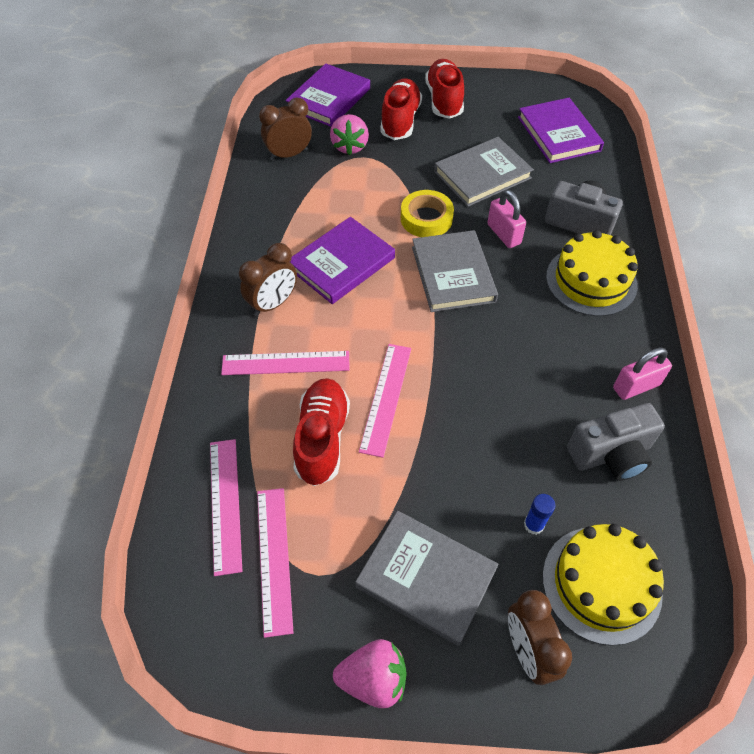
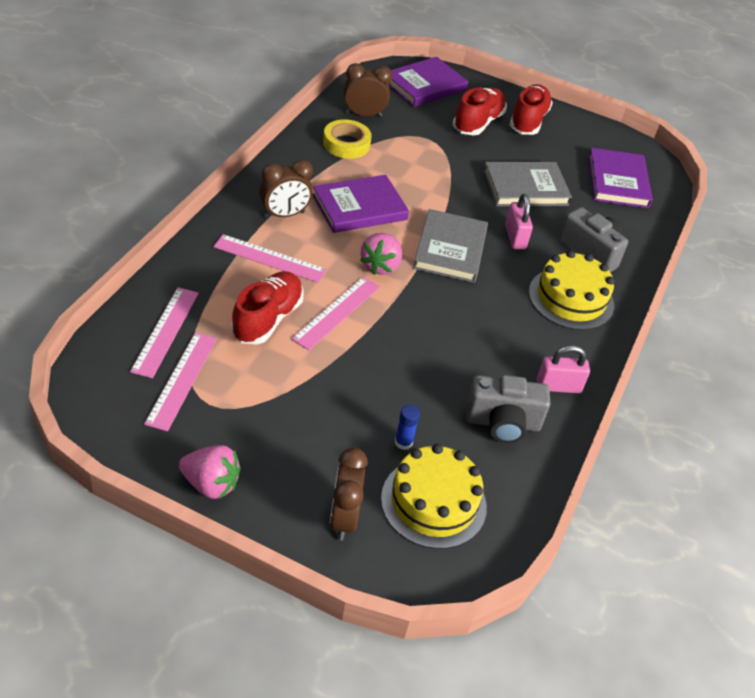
camera: 15 degrees right, 10 degrees down
(350, 146) = (420, 127): pink strawberry -> pink strawberry (380, 266)
(426, 218) = (453, 202): yellow tape -> yellow tape (346, 144)
(426, 578) = (292, 440): grey book -> none

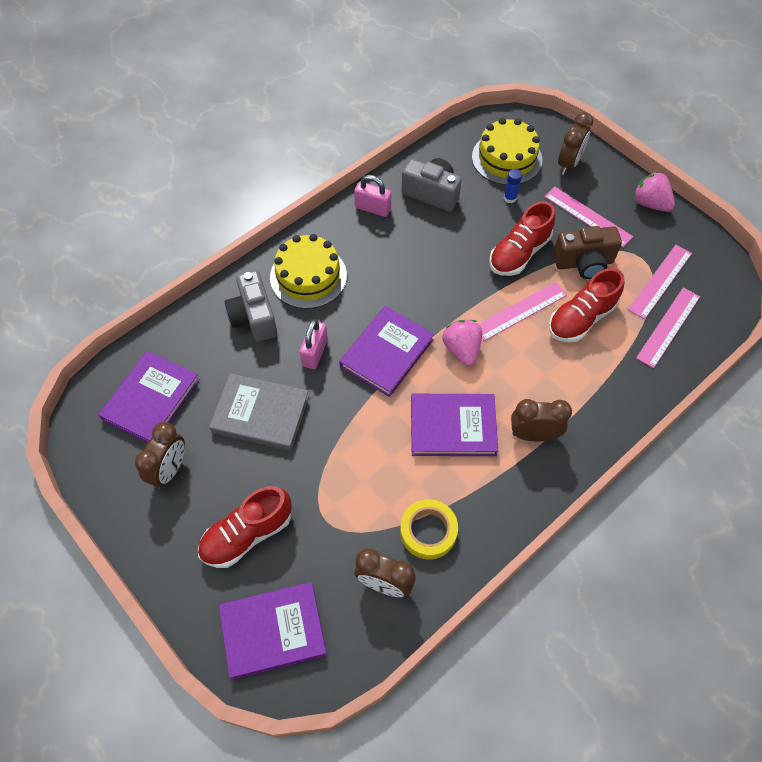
camera: 150 degrees left, 15 degrees up
(269, 258) = (563, 382): pink ruler -> pink ruler (587, 216)
(281, 380) = (583, 263): none -> brown camera
(380, 266) = (462, 350): pink strawberry -> pink strawberry turned 60 degrees counterclockwise
(450, 249) = (387, 353): grey book -> purple book
(528, 121) = (180, 524): red shoe -> red shoe (519, 253)
(563, 145) = (169, 470): none -> brown clock

